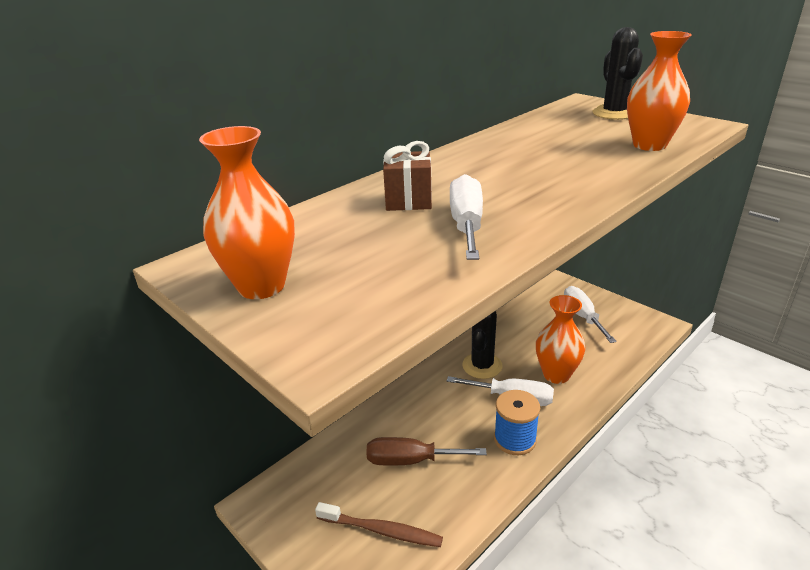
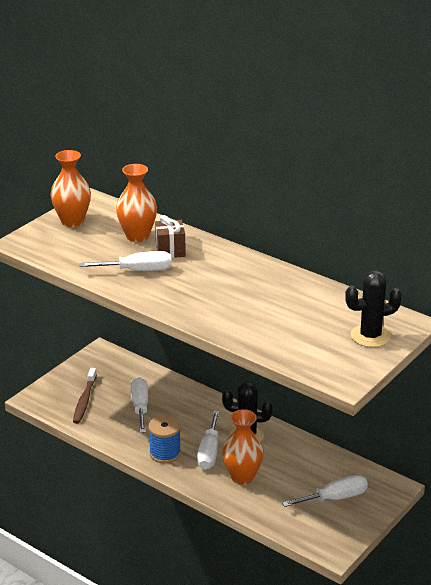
camera: 80 degrees right, 0 degrees up
(411, 460) = (140, 407): brown screwdriver -> white screwdriver
(649, 145) = (284, 345): orange vase -> orange vase (137, 236)

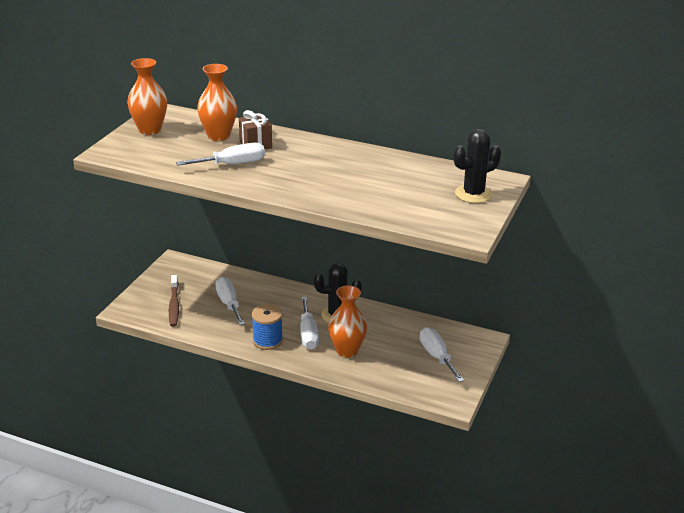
camera: 15 degrees left, 0 degrees up
(334, 498) = (437, 356): white screwdriver -> white screwdriver turned 75 degrees counterclockwise

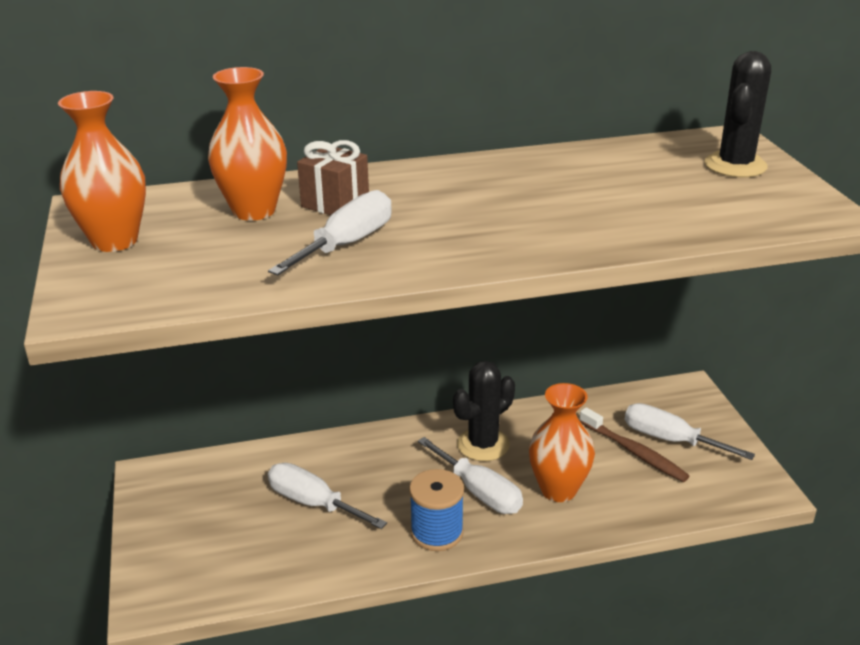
camera: 35 degrees left, 0 degrees up
(174, 305) = (228, 549): brown toothbrush -> brown toothbrush (634, 452)

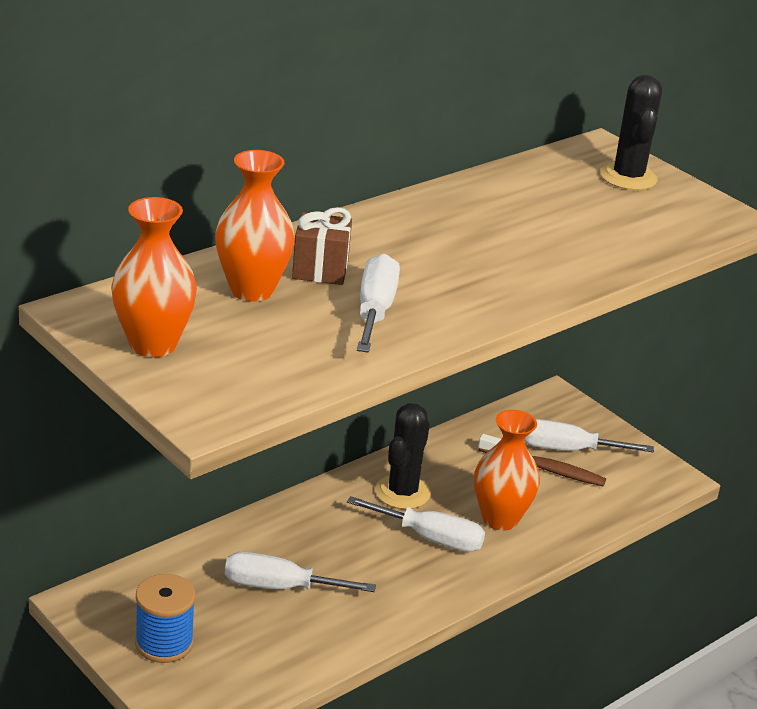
camera: 30 degrees left, 0 degrees up
(437, 532) = (418, 584): blue spool -> blue spool (164, 643)

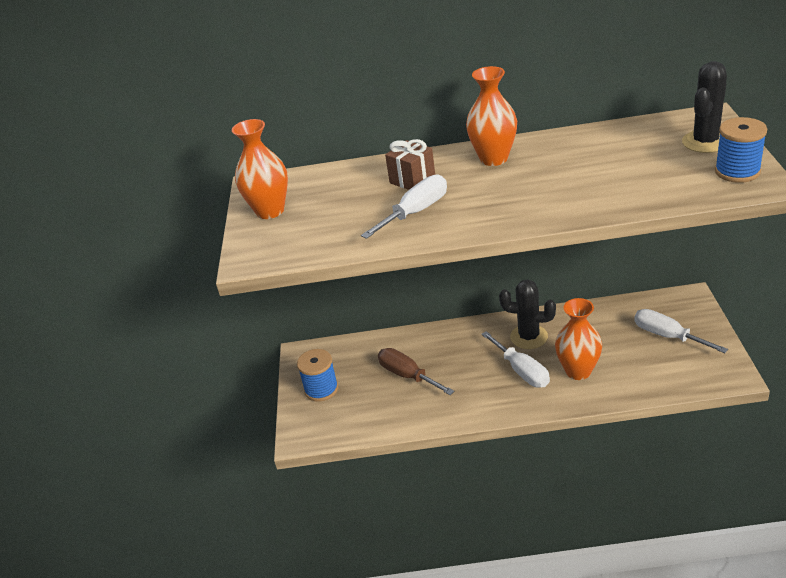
camera: 45 degrees right, 5 degrees up
(252, 290) = (358, 187): orange vase -> orange vase (494, 158)
(279, 587) = (407, 375): white screwdriver -> brown screwdriver
(402, 492) = (529, 337): black cactus -> black cactus turned 45 degrees clockwise
(544, 468) = (639, 344): brown toothbrush -> none
(695, 207) = (737, 171): none -> blue spool

